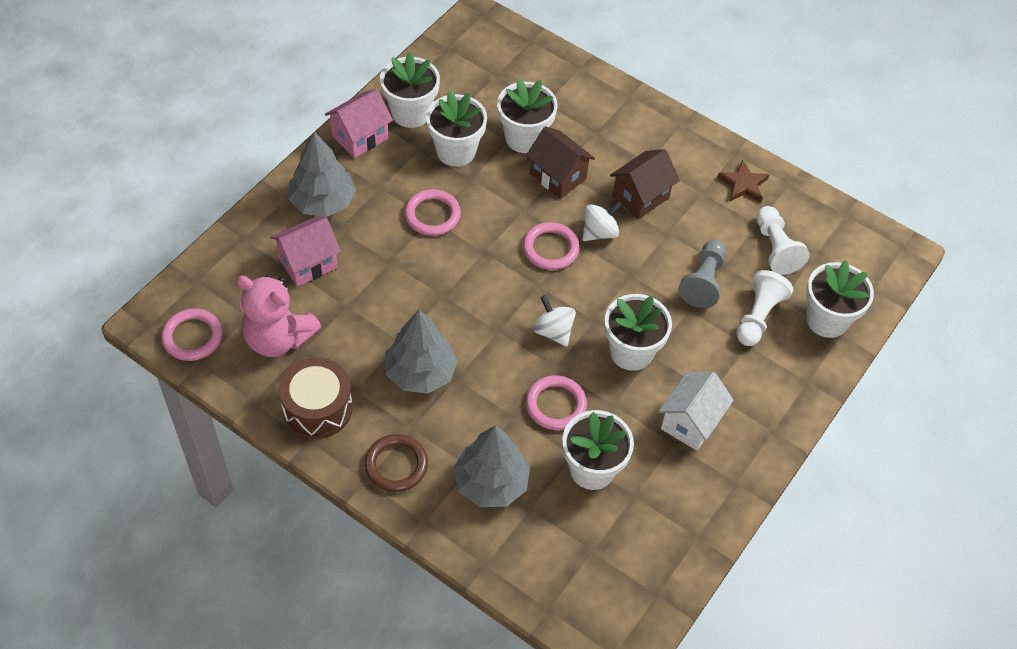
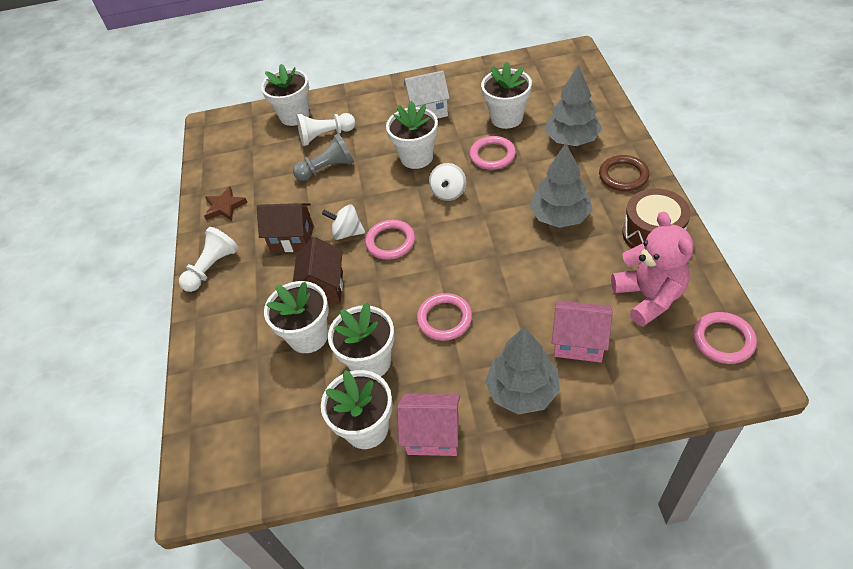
camera: 125 degrees left, 5 degrees down
(775, 248) = (264, 162): white pawn -> white pawn (212, 268)

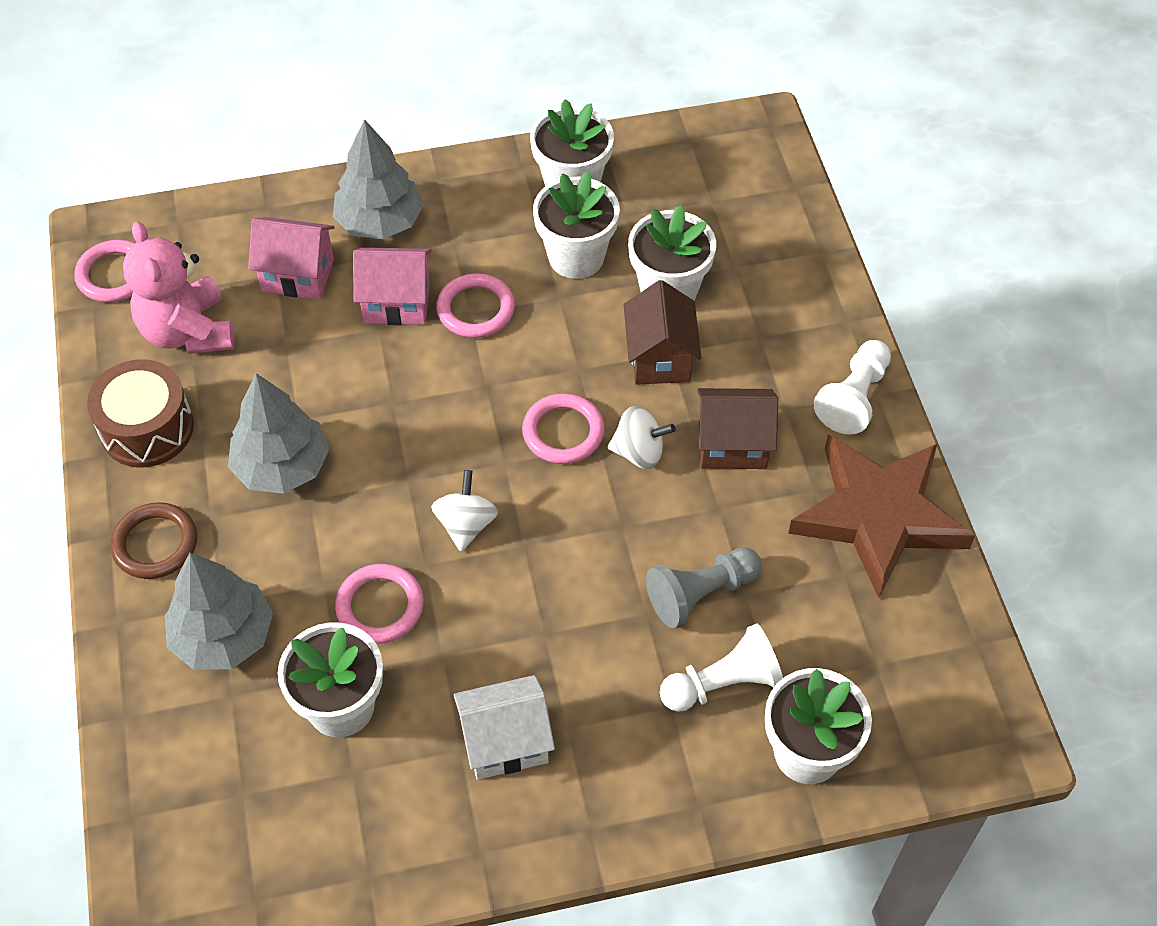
camera: 170 degrees right, 5 degrees up
(225, 207) = (878, 516): brown star -> brown star, size x2.23
(416, 157) = (526, 611): white flower pot -> none
(433, 435) = (491, 178): pink house -> pink house (397, 303)

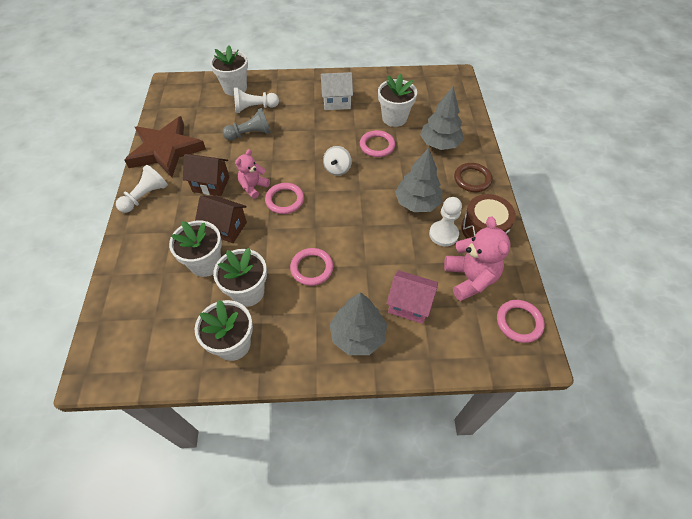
camera: 170 degrees left, 0 degrees up
(230, 406) = (443, 234): none -> white pawn
(397, 303) = (354, 278): pink house -> none
(639, 452) = (253, 187): white spinning top -> pink teddy bear
(660, 358) = (226, 228): brown house -> brown house turned 75 degrees counterclockwise

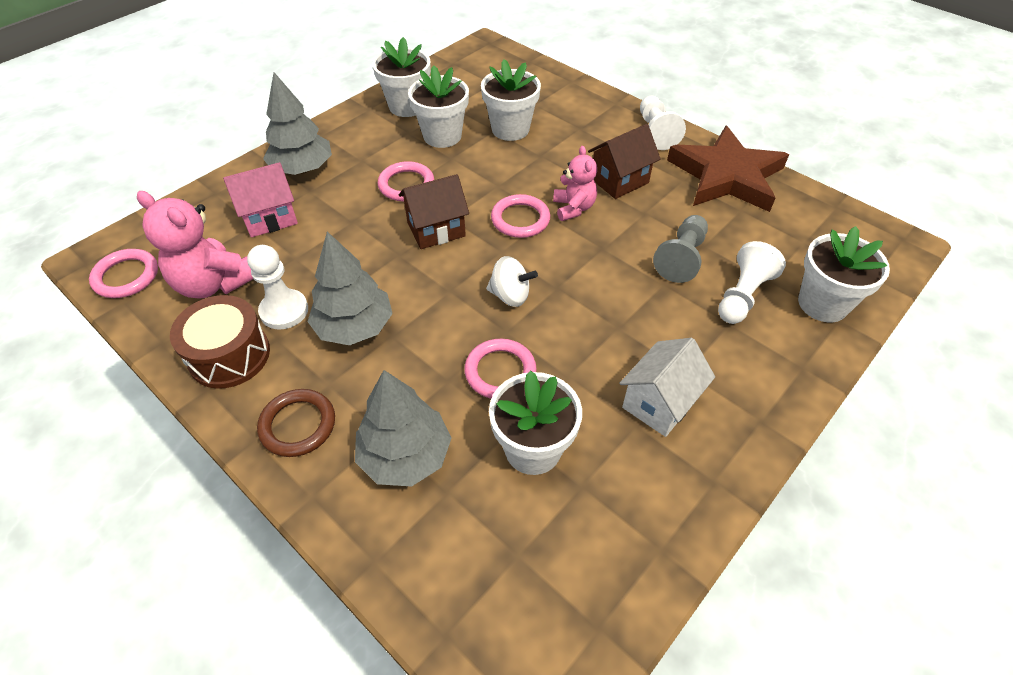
camera: 135 degrees right, 5 degrees down
(226, 228) = (538, 160): brown house -> brown house (436, 229)
(337, 169) = (510, 295): white spinning top -> white spinning top turned 135 degrees clockwise

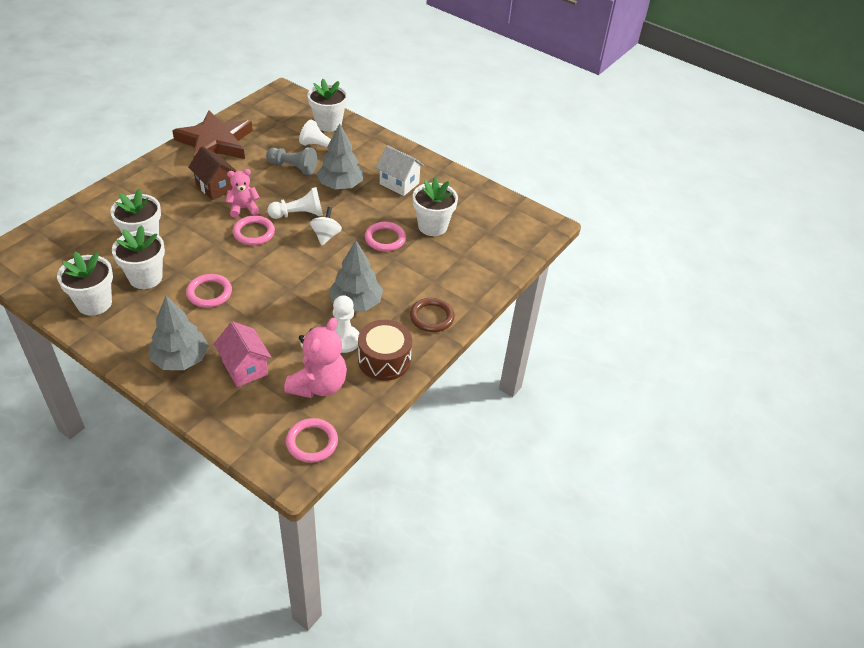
camera: 100 degrees left, 5 degrees down
(405, 455) = (444, 271): grey tree -> grey tree (340, 185)
(436, 229) = (263, 273): brown house -> none
(656, 132) = (160, 167): white pawn -> white pawn (299, 214)

